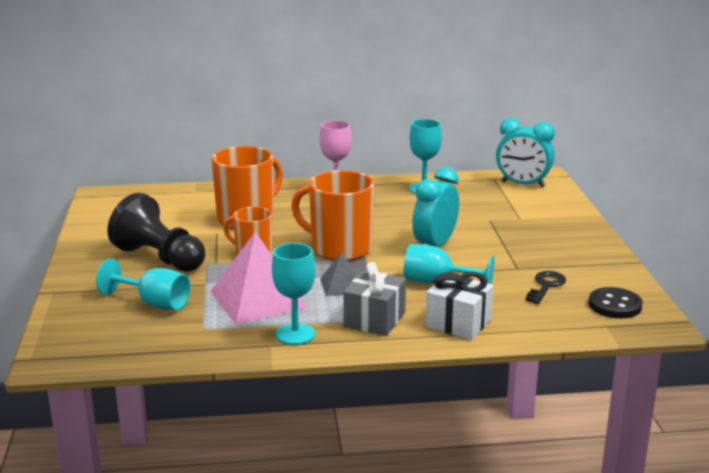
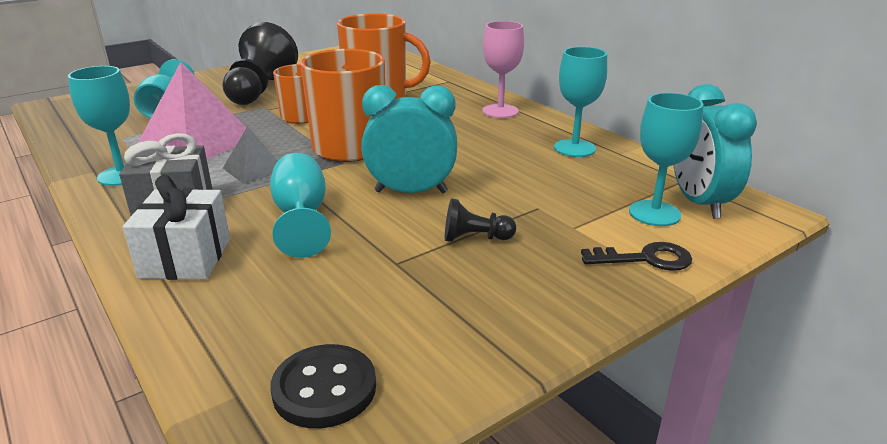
camera: 60 degrees right, 5 degrees up
(509, 243) = (475, 238): none -> black pawn
(524, 197) = (654, 213): none -> turquoise goblet
(546, 286) = (352, 300): black key -> black key (646, 259)

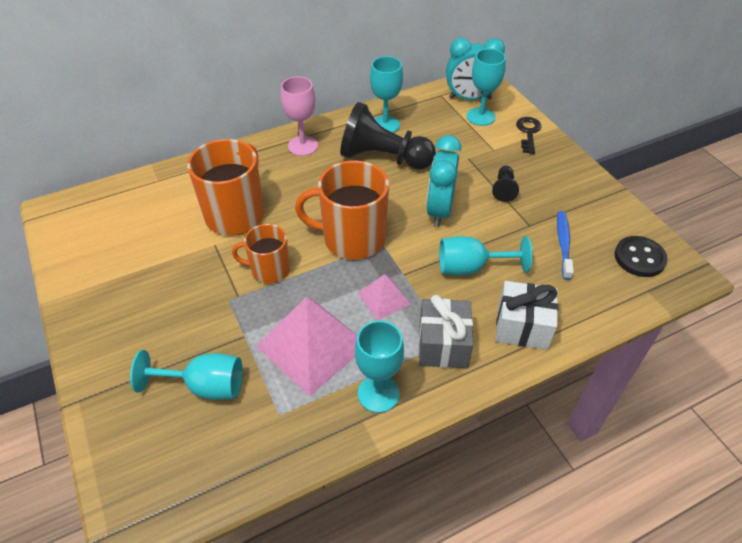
camera: 80 degrees left, 20 degrees up
(254, 169) = (384, 298): grey pyramid -> pink pyramid
(260, 90) = (174, 305): black pawn -> black pawn (383, 158)
(355, 295) = (563, 244): none -> blue toothbrush

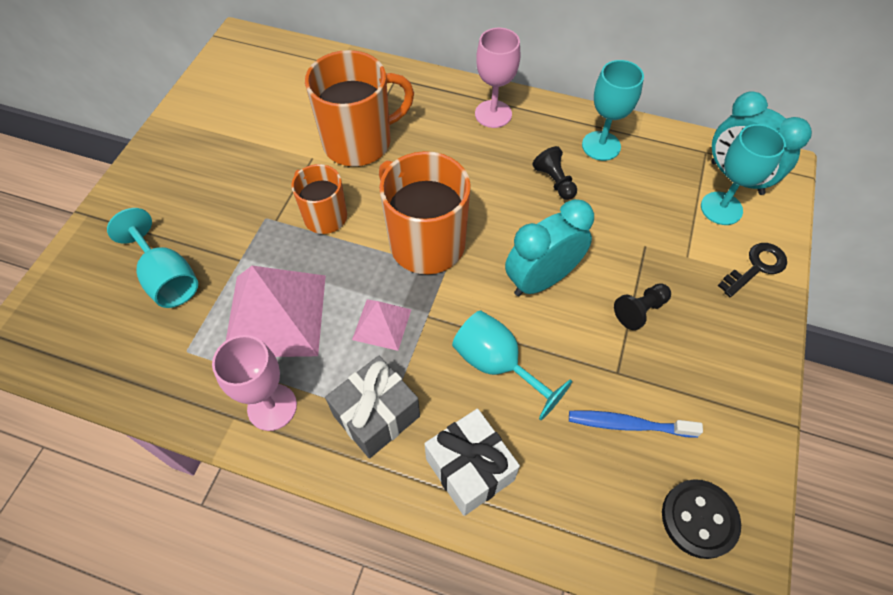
camera: 45 degrees right, 10 degrees up
(378, 393) = (272, 407): turquoise goblet -> pink goblet
(383, 158) = (554, 181): black pawn -> black pawn, size x0.45
(563, 244) = (628, 424): blue toothbrush -> blue toothbrush turned 135 degrees counterclockwise

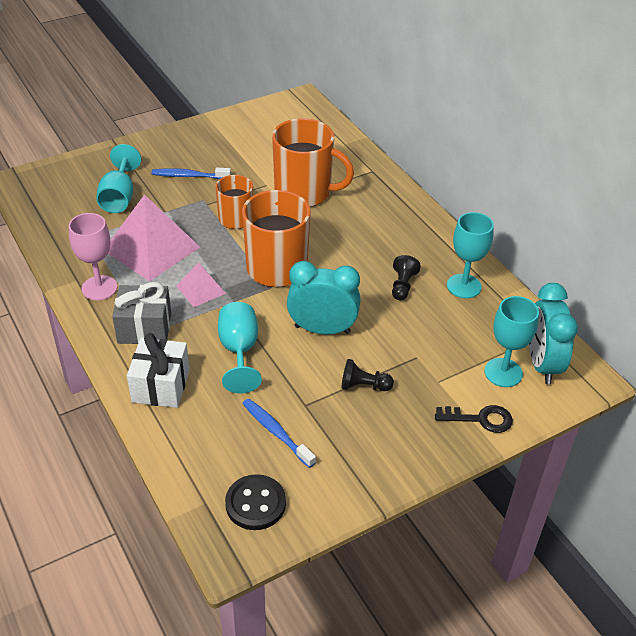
camera: 40 degrees right, 15 degrees down
(219, 200) = (189, 176): none -> blue toothbrush
(493, 114) = (411, 226): pink goblet -> none

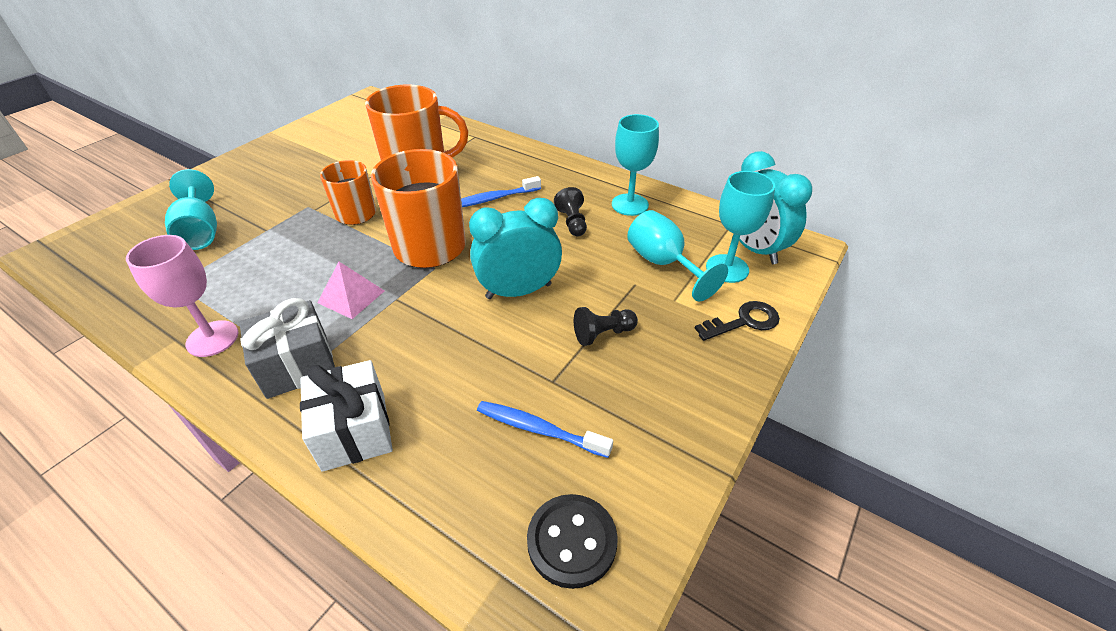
camera: 25 degrees left, 0 degrees up
(151, 248) = (266, 272): pink pyramid -> none
(189, 176) = (280, 189): blue toothbrush -> blue toothbrush (494, 199)
(239, 351) = (436, 349): turquoise goblet -> turquoise goblet (663, 264)

